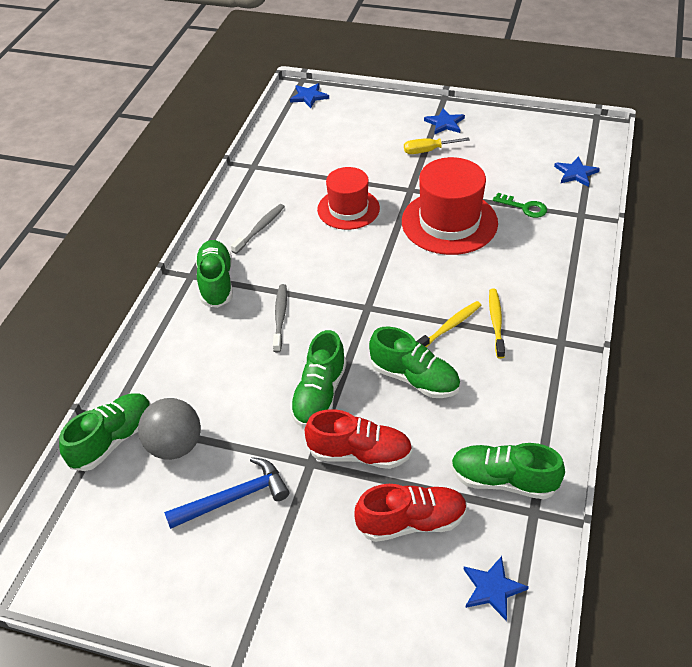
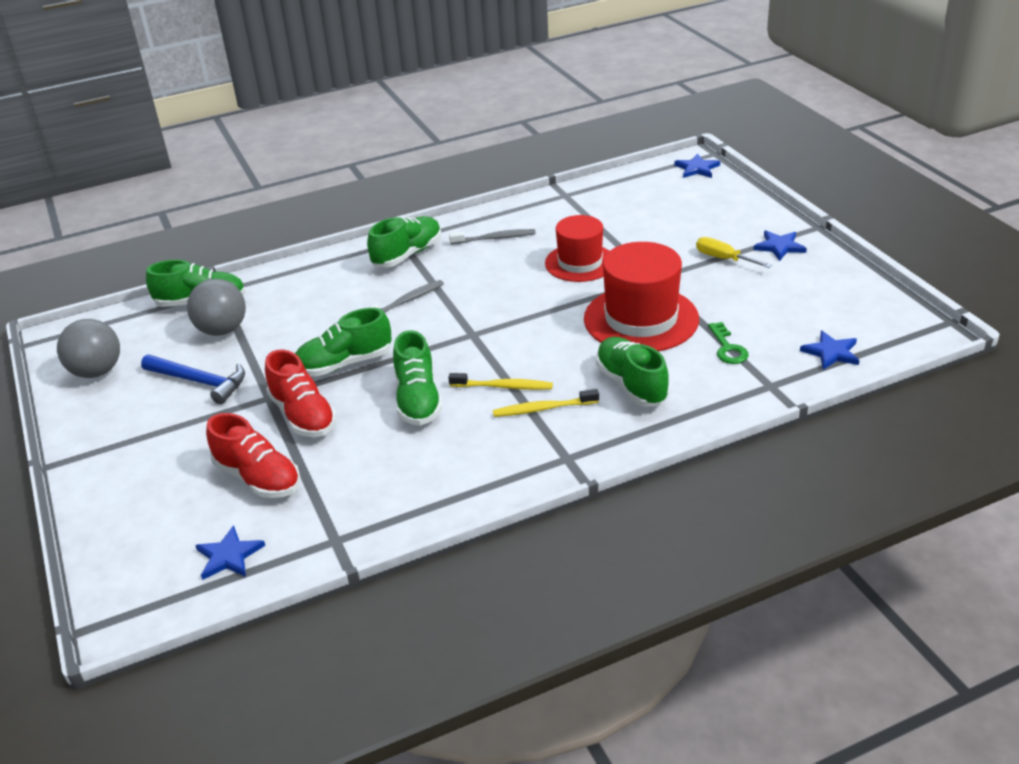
camera: 50 degrees right, 10 degrees down
(126, 566) = (97, 372): none -> grey ball
(496, 322) = (543, 409): yellow toothbrush -> yellow toothbrush turned 150 degrees counterclockwise
(503, 480) = (353, 505): green shoe -> green shoe (631, 385)

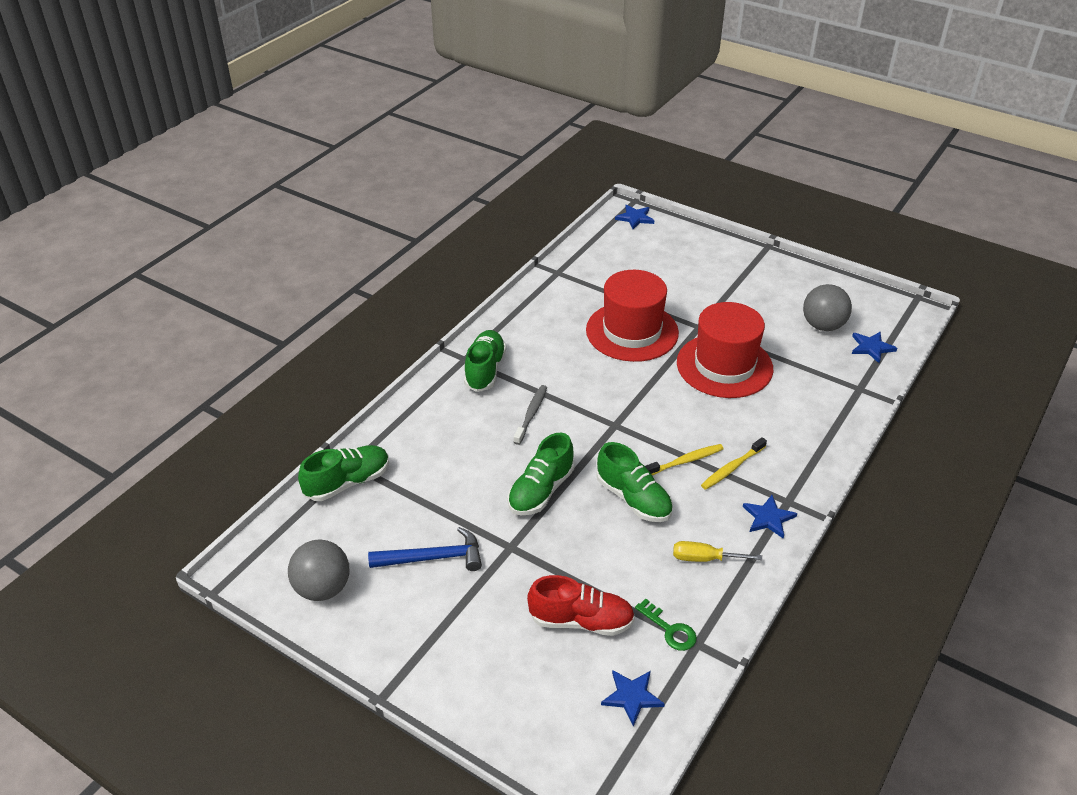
camera: 35 degrees left, 5 degrees up
(222, 330) = (398, 501): grey ball -> grey ball (823, 326)
(303, 415) = (557, 550): red shoe -> none
(495, 238) = (542, 331): grey toothbrush -> none
(580, 263) = (632, 331): red hat -> red hat, size x1.50
(631, 385) = (772, 423): green shoe -> none
(723, 259) = (731, 294): yellow screwdriver -> yellow screwdriver (704, 559)
(727, 348) = (805, 368): green key -> green key (670, 629)
(779, 247) = (758, 271): blue star -> blue star (768, 518)

